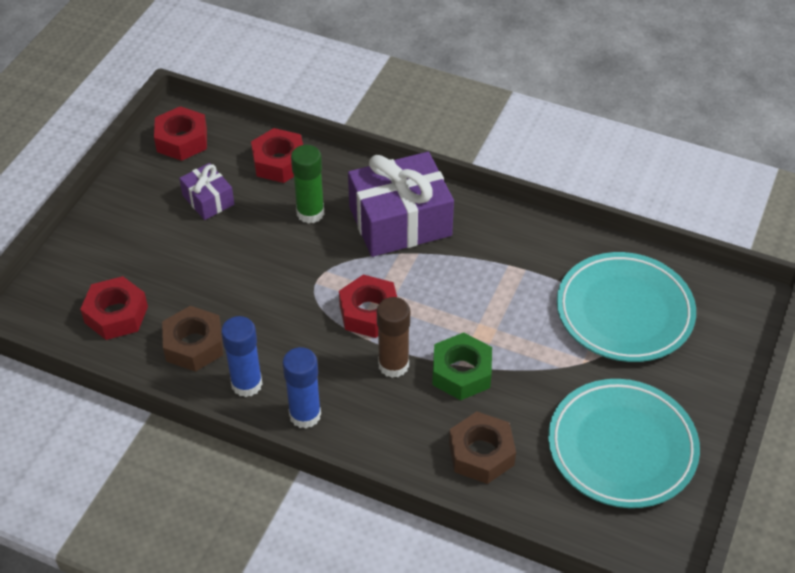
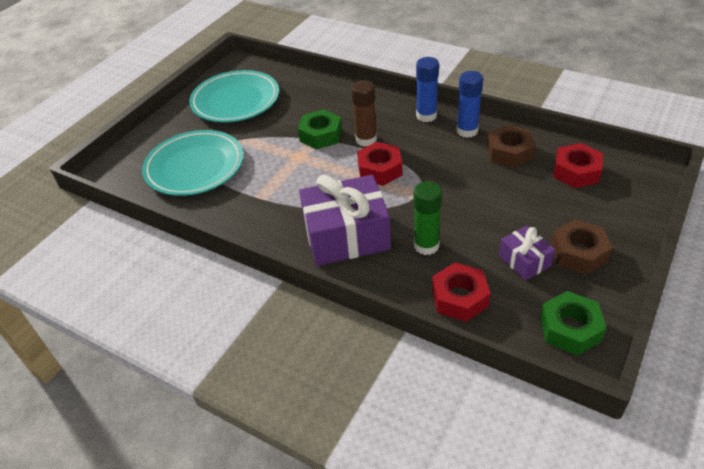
camera: 170 degrees left, 5 degrees down
(182, 140) = (570, 329): red nut -> green nut
(481, 453) = (319, 99): brown nut -> brown nut (578, 253)

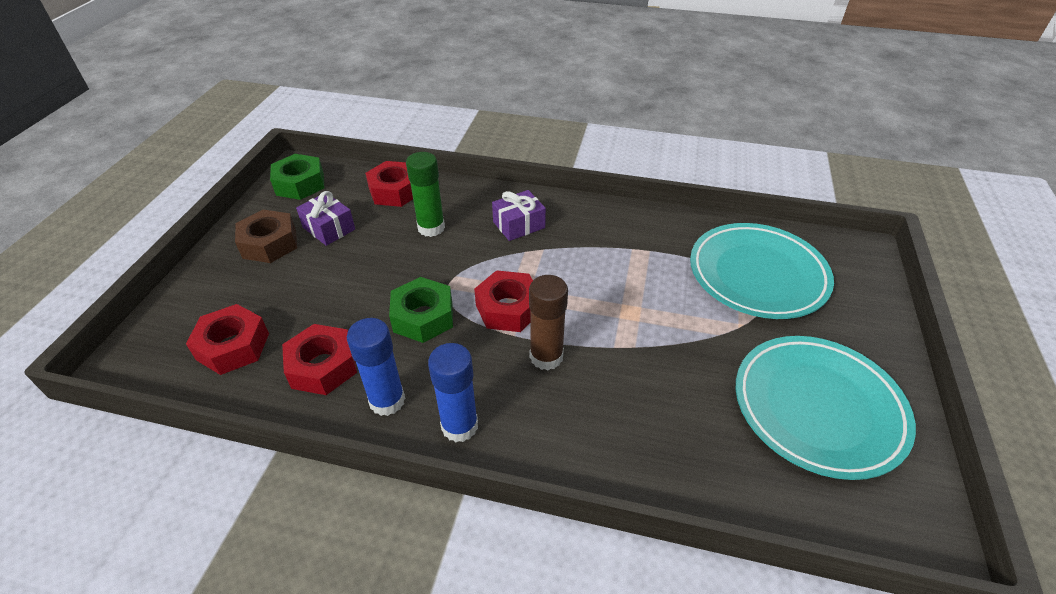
camera: 160 degrees right, 0 degrees up
(321, 135) = (620, 354): green nut -> green nut (423, 317)
(346, 236) = (519, 225): purple gift -> purple gift, size x0.50
(509, 152) = (323, 366): brown nut -> red nut

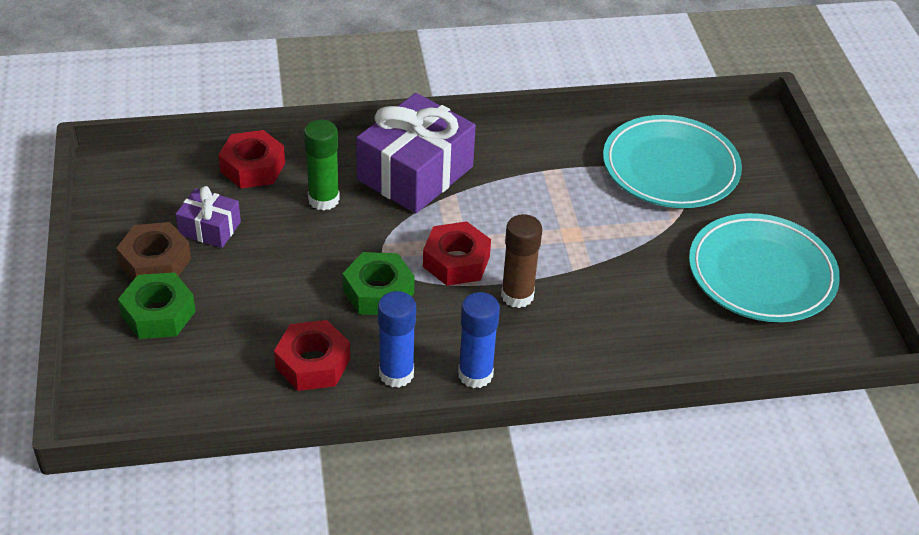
camera: 25 degrees left, 0 degrees up
(233, 346) = (206, 372): red nut -> none
(300, 184) = (132, 185): green nut -> green nut (158, 313)
(519, 225) = (415, 173): purple gift -> purple gift, size x1.98

